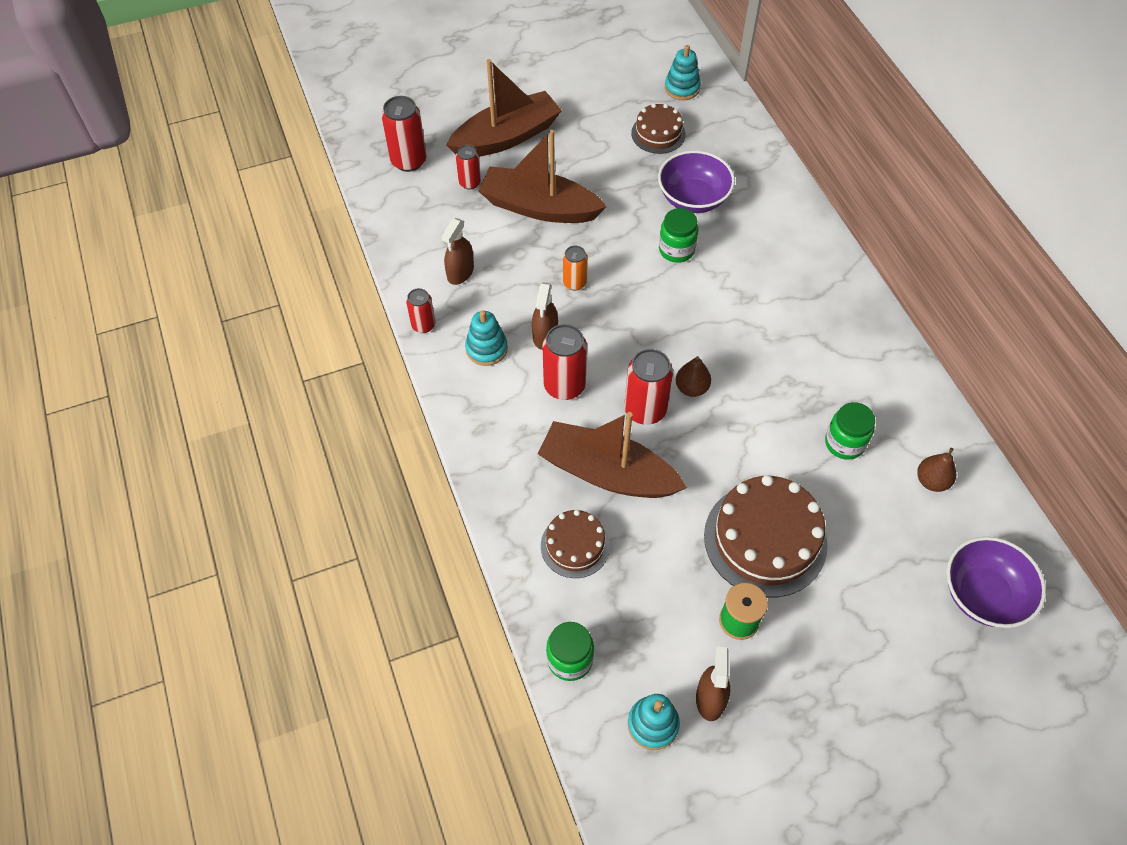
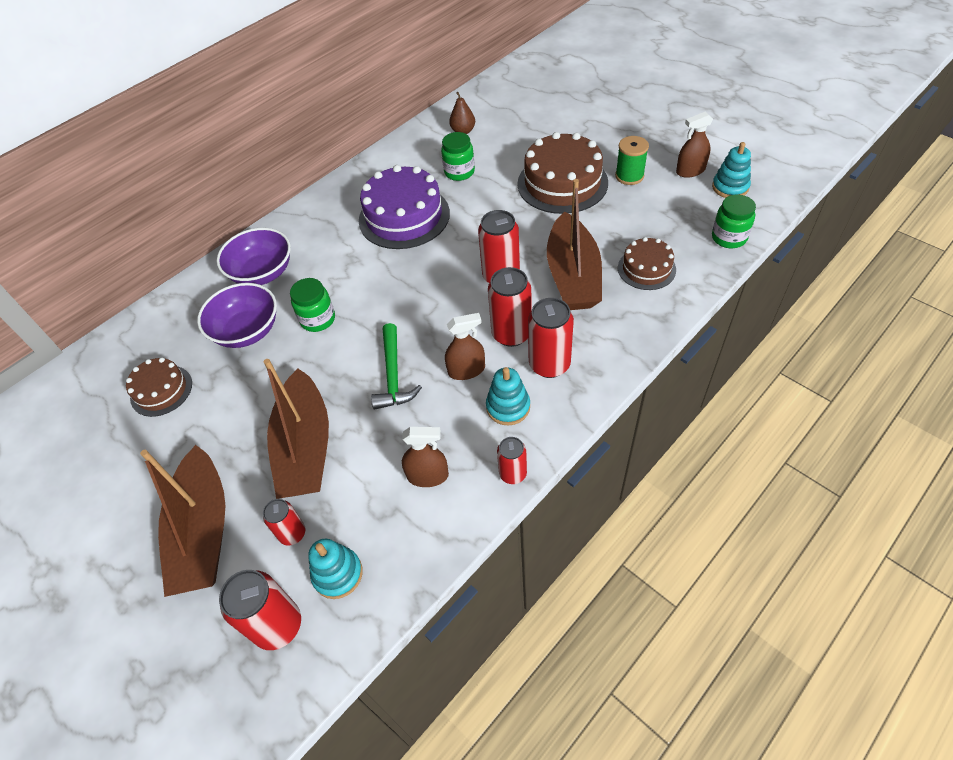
camera: 110 degrees left, 5 degrees down
(506, 137) = (203, 531): brown boat -> brown boat turned 135 degrees counterclockwise
(510, 399) = (549, 364): none -> red can
(574, 283) = (393, 375): orange can -> green hammer
(682, 88) = (82, 397): turquoise stacking toy -> turquoise stacking toy (337, 574)
(691, 388) = (462, 258): brown pear -> none
(790, 362) = (404, 216): none -> purple cake
(983, 594) = (528, 96): purple bowl -> purple bowl (262, 273)

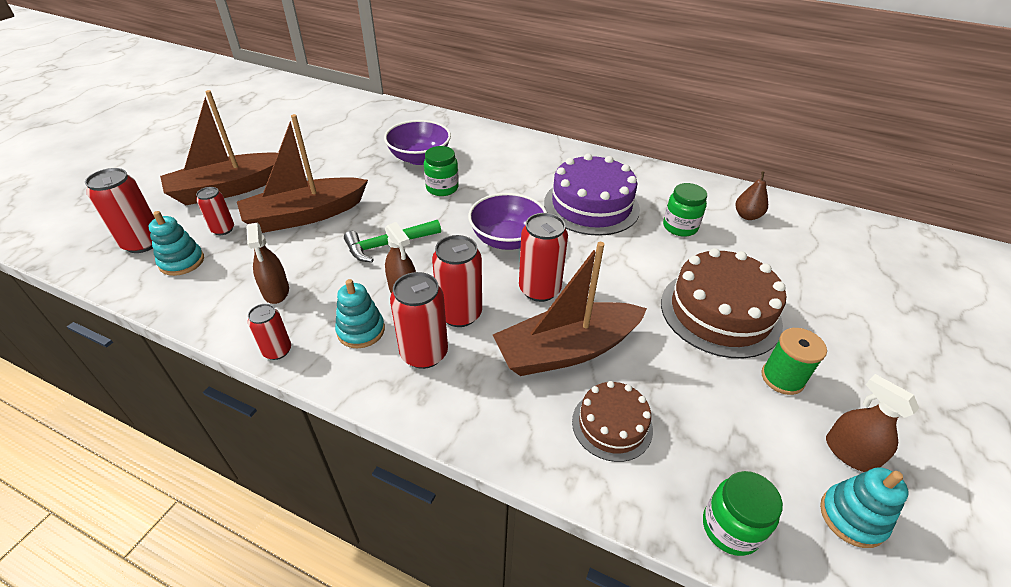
camera: 65 degrees right, 10 degrees down
(161, 390) = (354, 138): brown cake -> none
(262, 273) = (484, 149): purple bowl -> purple bowl (507, 239)

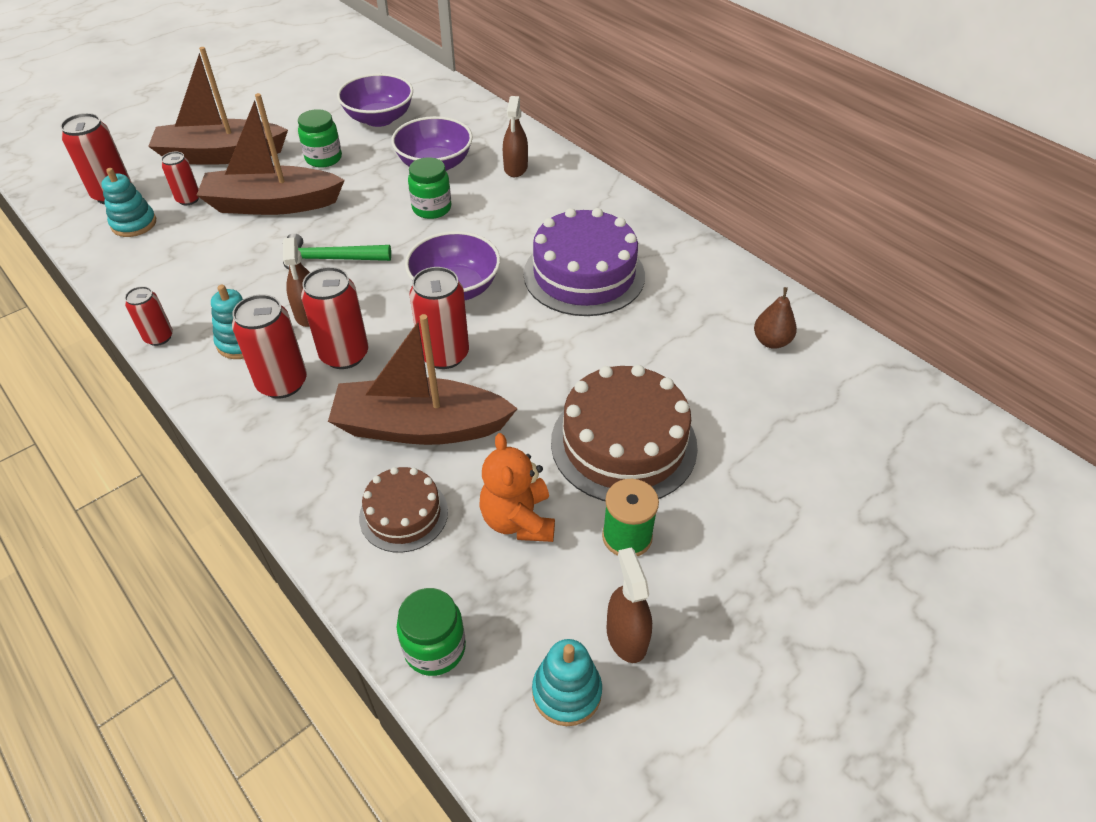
camera: 25 degrees right, 5 degrees up
(276, 291) = (194, 278): brown spray bottle -> brown spray bottle (515, 168)
(349, 135) = (379, 118): none -> purple bowl
(680, 227) = (669, 331): green jar -> green jar (323, 158)
(700, 395) = (518, 520): none -> orange teddy bear

